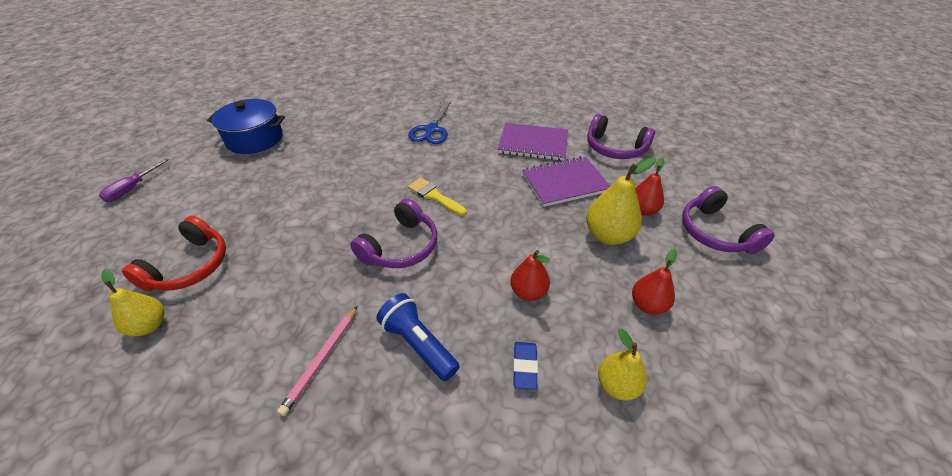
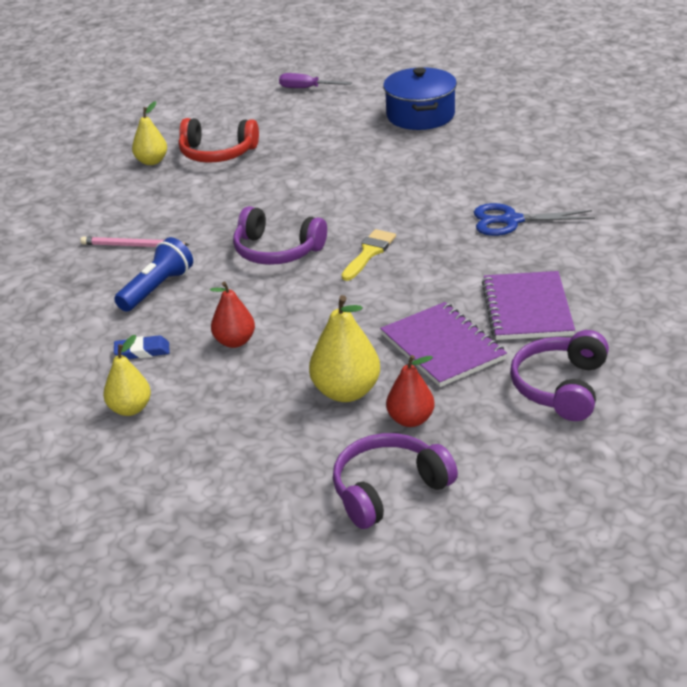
camera: 80 degrees right, 10 degrees down
(648, 305) = (237, 427): red pear -> none

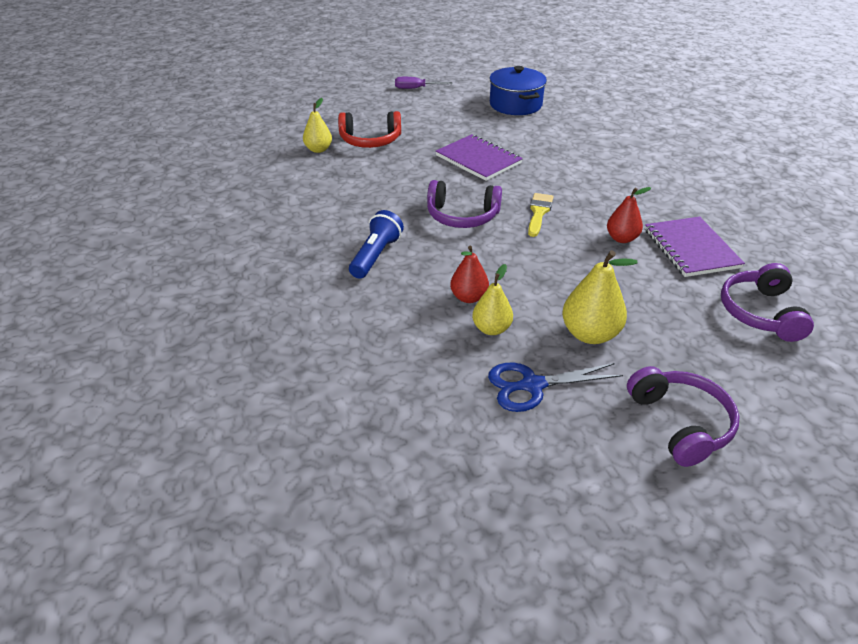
camera: 15 degrees left, 5 degrees up
(130, 409) = (407, 370): yellow pear -> yellow pear (491, 329)
(133, 245) = (336, 220): pink pencil -> none
(142, 351) = (391, 314): blue eraser -> none
(388, 490) = (680, 423): purple headphones -> purple headphones turned 120 degrees clockwise
(410, 420) = (659, 354): red pear -> red pear (621, 238)
(443, 347) = (645, 286): purple notebook -> purple notebook (478, 159)
(511, 221) = (633, 180): blue scissors -> blue scissors (532, 385)

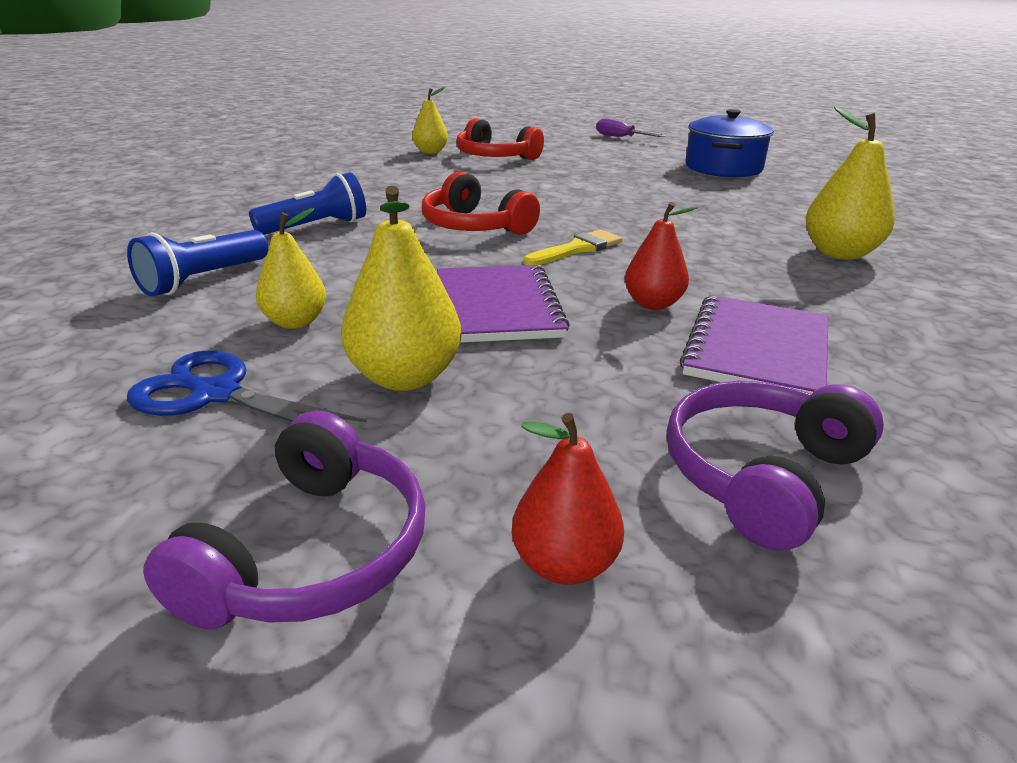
camera: 35 degrees right, 10 degrees down
(392, 326) = (203, 280): none -> blue flashlight
(462, 216) = (474, 226): purple headphones -> red headphones
(469, 297) = (333, 287): red pear -> red pear (564, 564)
(478, 159) = (588, 193): purple notebook -> purple notebook (497, 307)
(651, 165) = (839, 253): none -> yellow pear

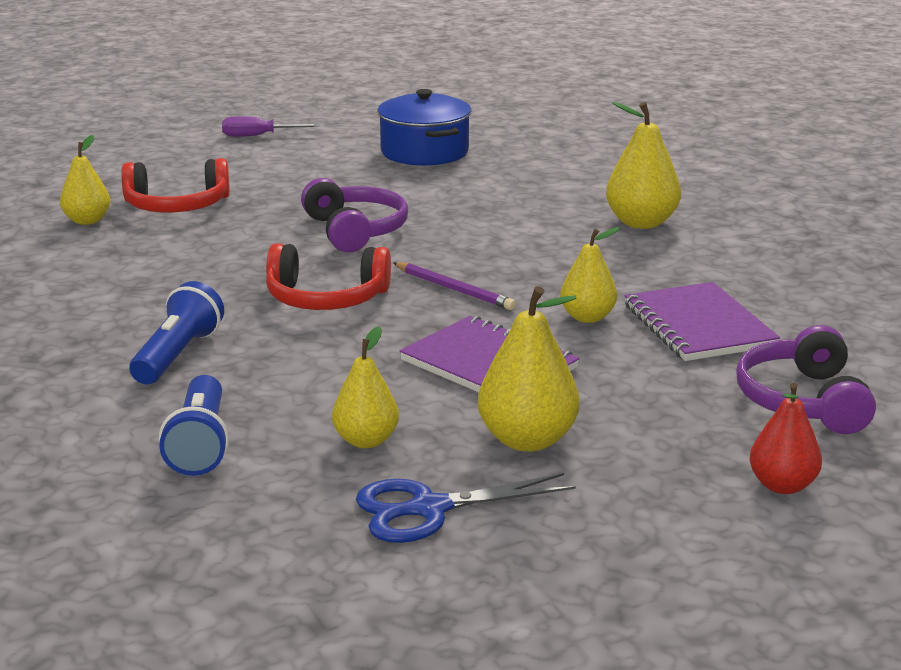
camera: 40 degrees left, 5 degrees down
(312, 552) = (665, 544): purple headphones -> purple headphones (355, 231)
(577, 249) = (454, 289): yellow brush -> purple pencil
(653, 304) = (587, 317): red pear -> yellow pear

